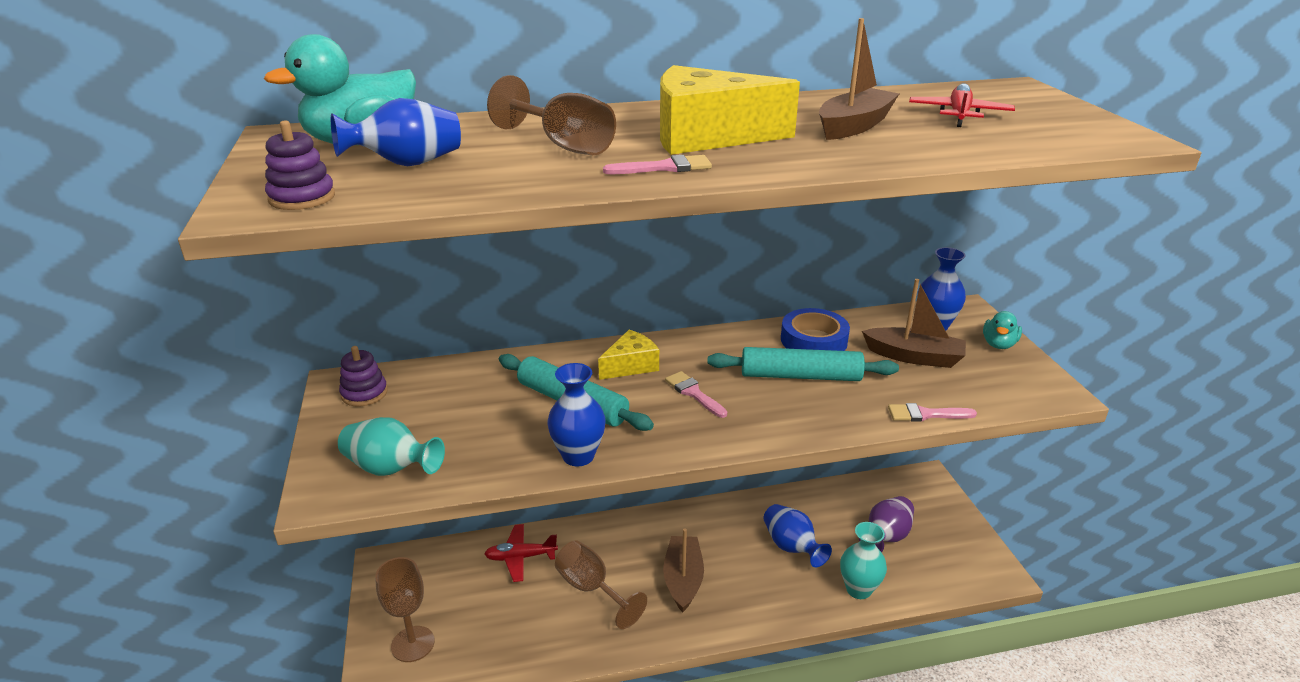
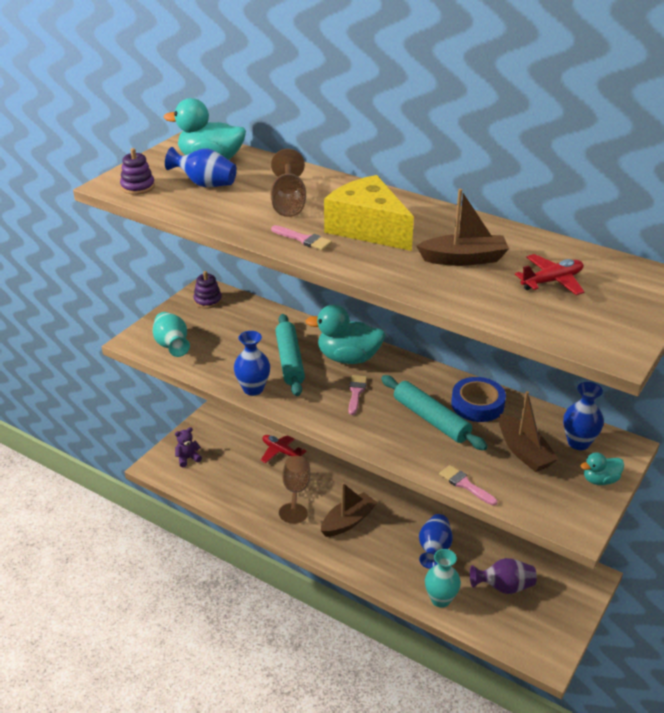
camera: 45 degrees right, 5 degrees up
(413, 644) = (188, 458): brown goblet -> purple teddy bear
(631, 365) = (348, 358): yellow cheese -> turquoise duck

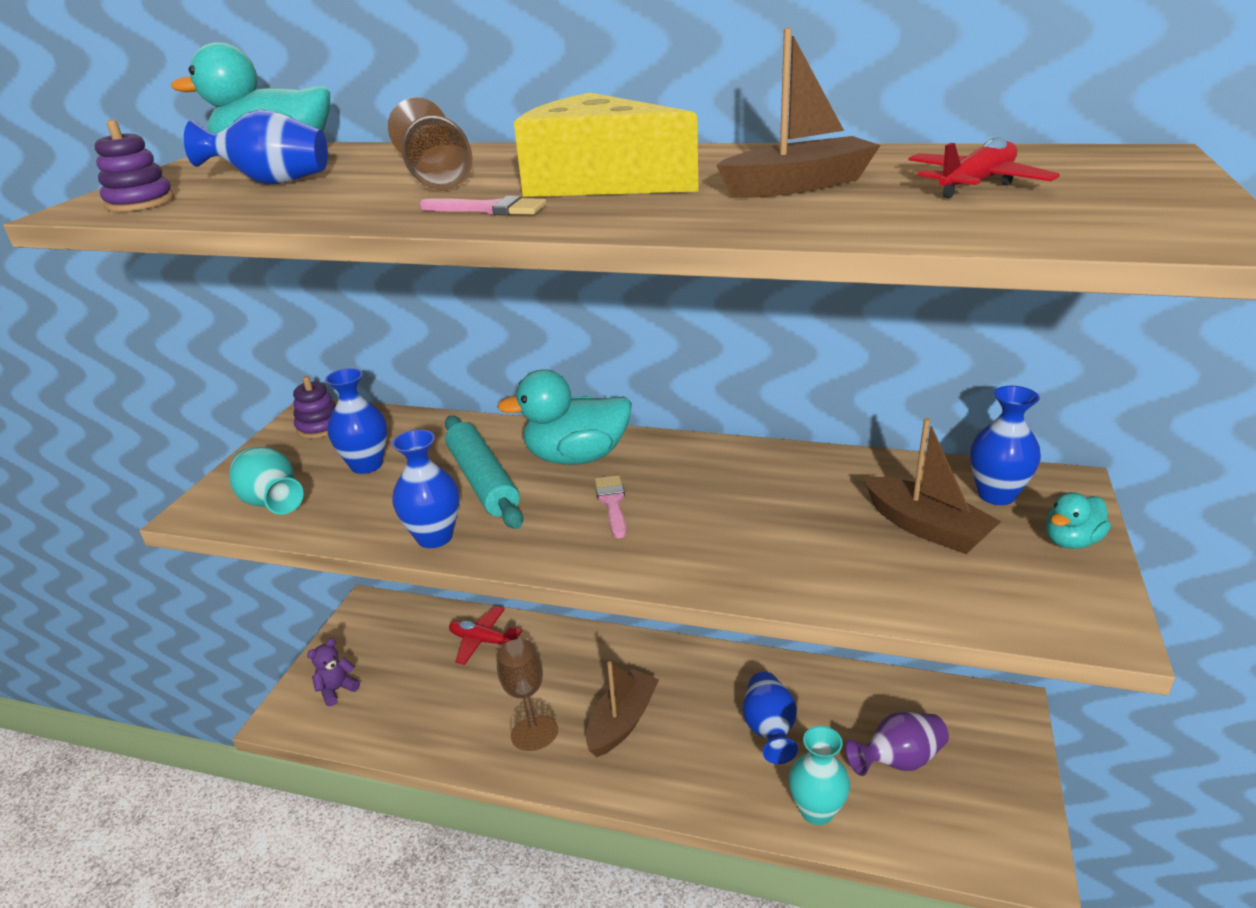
camera: 15 degrees left, 5 degrees down
(228, 334) = (366, 465): none -> blue vase
(431, 419) = (753, 514): turquoise rolling pin -> none
(465, 484) = (870, 604): pink brush -> none
(477, 404) = (811, 476): blue tape -> none

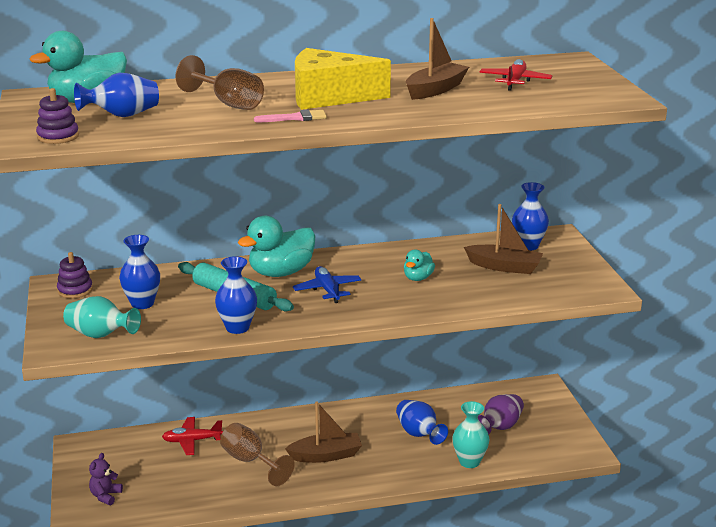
camera: 30 degrees left, 5 degrees down
(612, 503) = (327, 290): pink brush -> blue plane
(622, 722) = (326, 455): brown boat -> brown boat turned 75 degrees clockwise
(1071, 541) = (574, 258): turquoise duck -> turquoise duck (418, 278)

